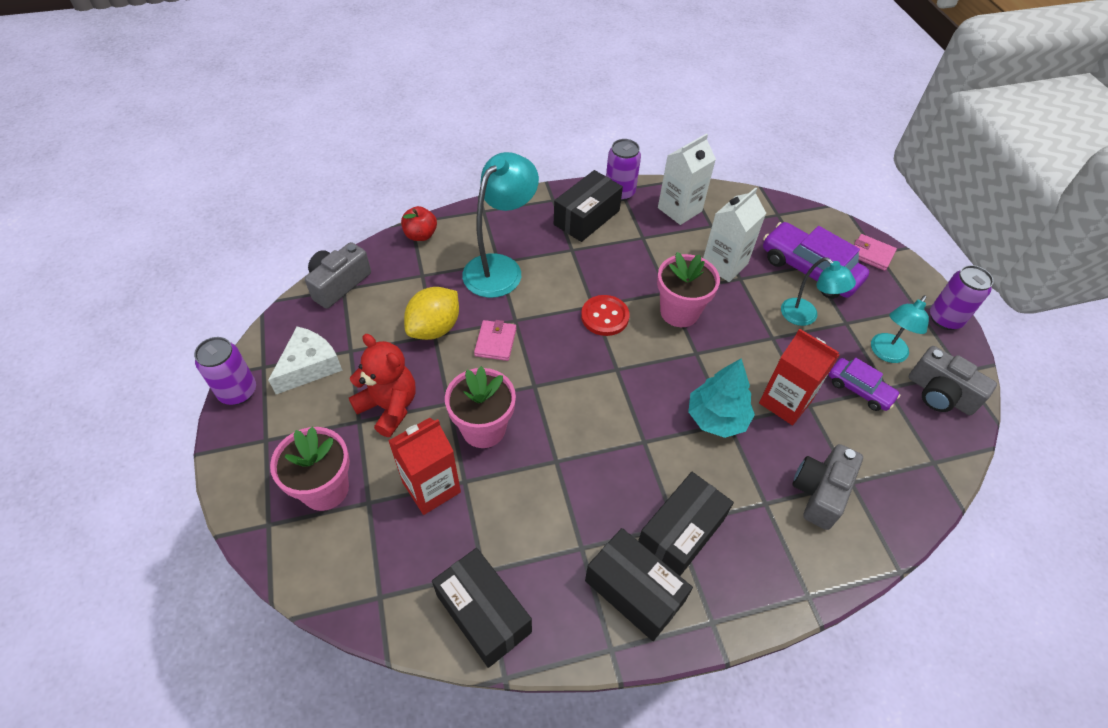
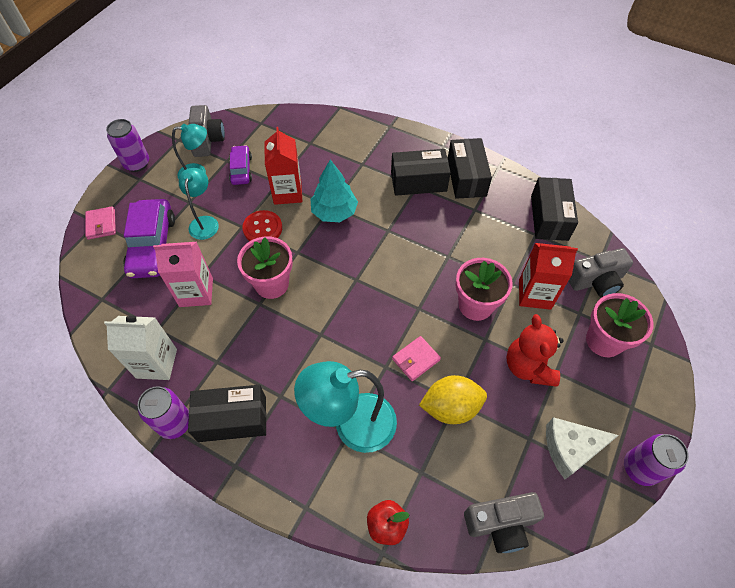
camera: 135 degrees left, 5 degrees up
(605, 316) = (322, 319): red button -> red button (262, 228)
(724, 264) = (196, 292): white carton -> pink carton
(820, 492) = (330, 150): grey camera -> grey camera (596, 281)

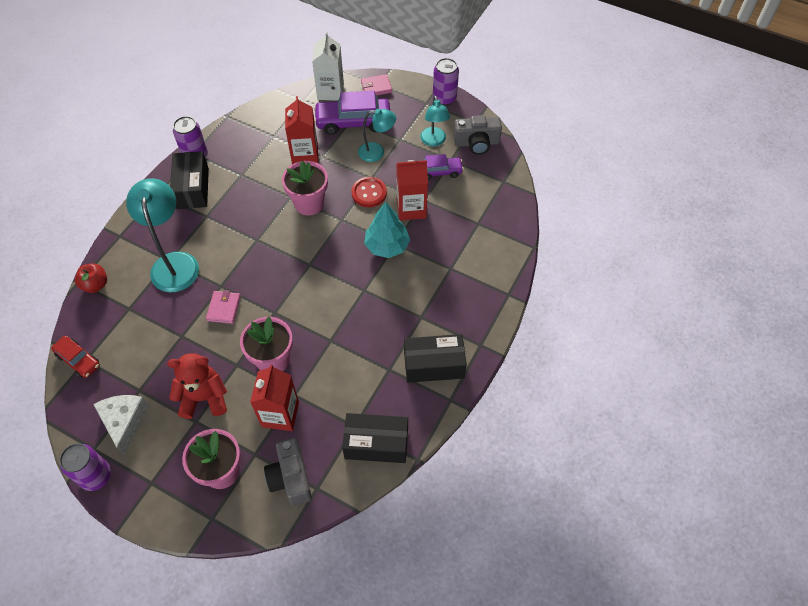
camera: 90 degrees right, 0 degrees up
(156, 363) = (244, 139): white carton -> white carton (330, 91)
(196, 292) = (305, 155): pink carton -> red carton
(416, 359) = (224, 308): pink wallet -> pink wallet turned 45 degrees clockwise
(418, 181) = (427, 318): black box -> none
(450, 407) = (177, 332): yellow lemon -> none
(500, 524) = (78, 360): grey camera -> red car

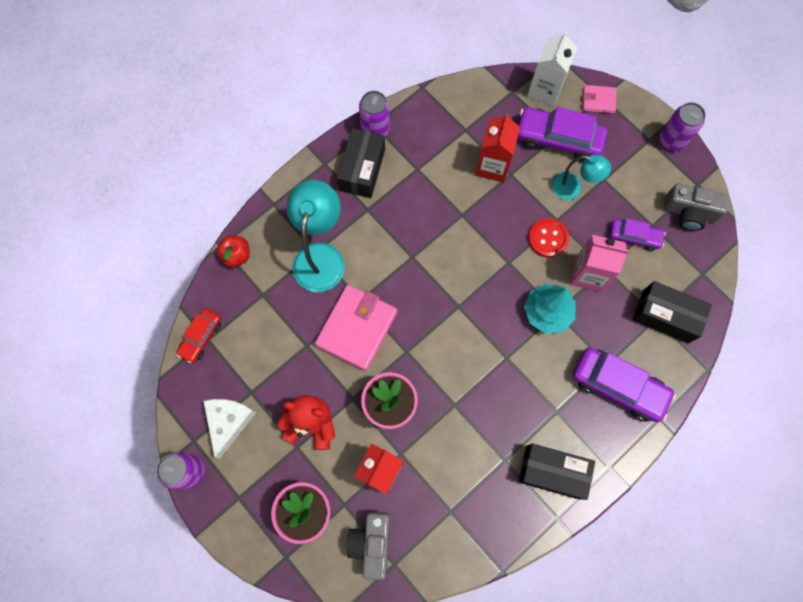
camera: 20 degrees right, 15 degrees up
(78, 360) = (201, 337): red car -> red car turned 60 degrees clockwise
(224, 308) = (357, 328): pink wallet -> pink wallet, size x1.96
(309, 203) = (479, 230): pink flower pot -> none
(376, 443) = (466, 539): black box -> black box (665, 316)
(411, 208) = (588, 274): red carton -> pink carton
(434, 141) = (641, 194): turquoise lamp -> none
(466, 282) = (618, 386): none -> purple car

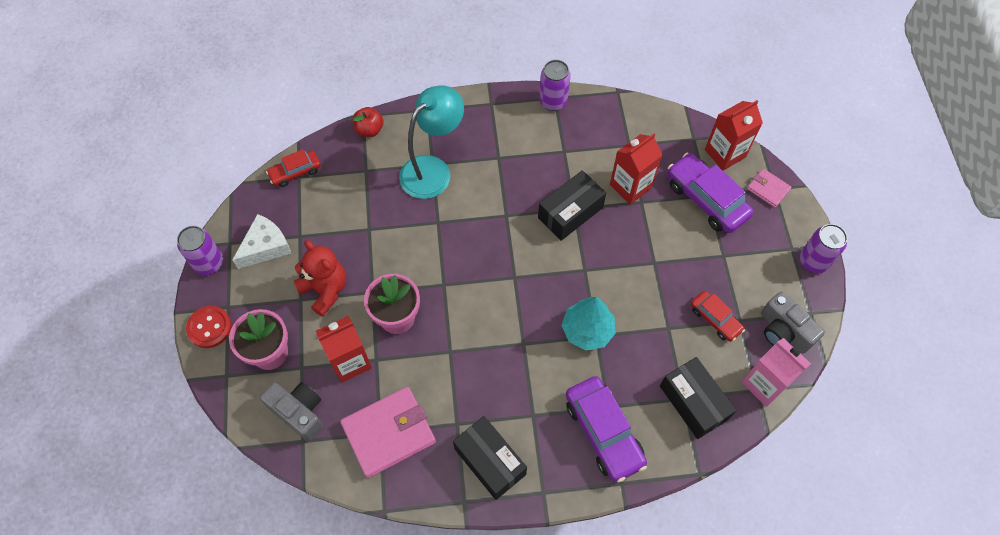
camera: 35 degrees right, 10 degrees down
(357, 328) = (418, 241): pink wallet -> pink wallet (389, 433)
(362, 170) = (518, 125): black box -> black box (570, 213)
(372, 543) = (298, 412): grey camera -> grey camera turned 90 degrees clockwise
(545, 90) = (725, 153): white carton -> red carton
(548, 238) = (634, 272): red button -> red button (209, 327)
(573, 188) = (688, 246): turquoise lamp -> none
(588, 274) = (648, 323): pink carton -> pink carton (764, 384)
(634, 237) = (715, 319): purple car -> red car

